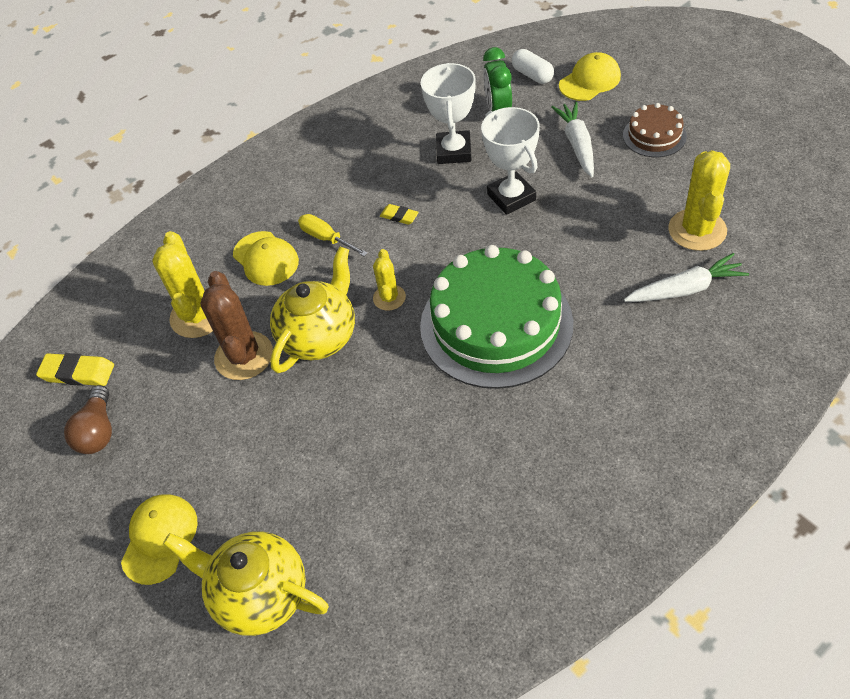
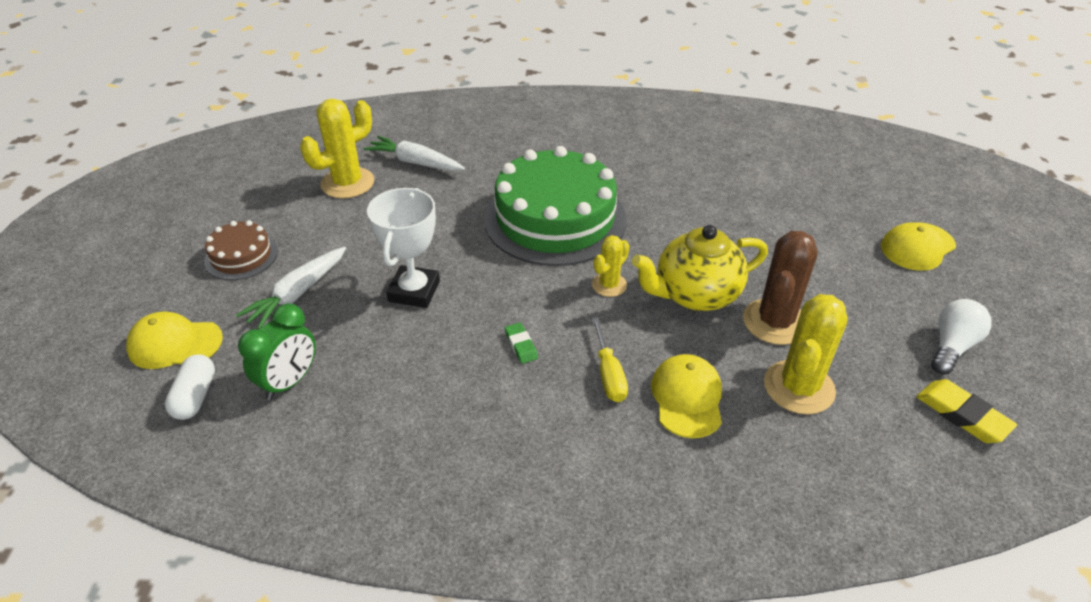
camera: 145 degrees left, 10 degrees down
(98, 431) = (951, 346): brown light bulb -> white light bulb
(260, 594) = (854, 187): yellow teapot -> none
(399, 216) = (521, 345): yellow eraser -> green eraser
(454, 151) = (390, 371): white trophy -> none

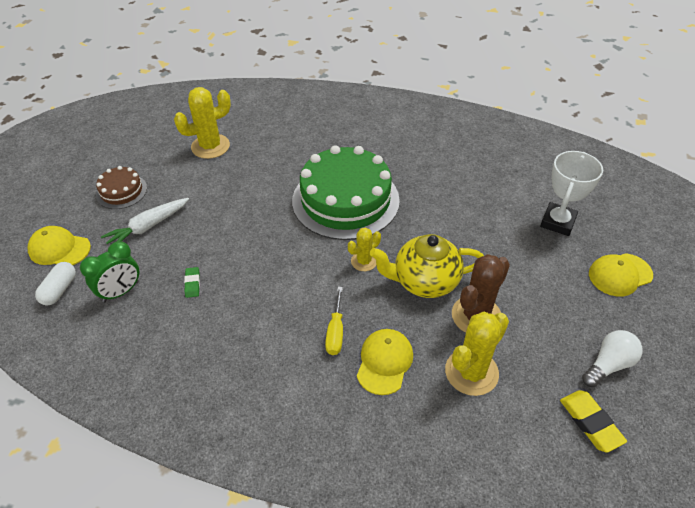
camera: 15 degrees right, 5 degrees up
(414, 291) = (225, 240): white trophy -> white trophy (558, 222)
(415, 162) = (263, 137): white carrot -> none
(521, 345) = (283, 296): green eraser -> green eraser (192, 284)

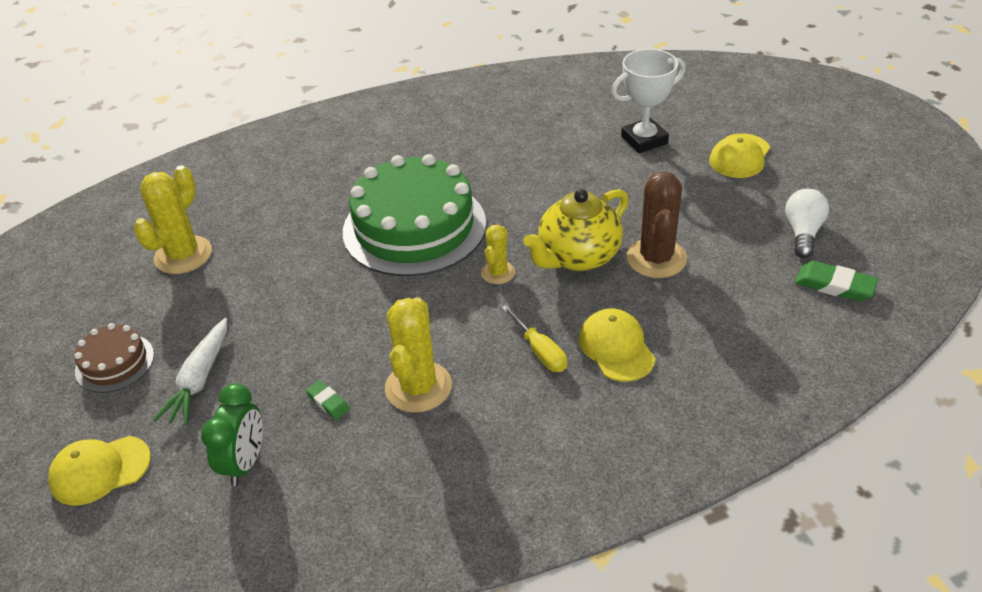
camera: 35 degrees left, 5 degrees down
(60, 290) = (156, 510): white capsule -> none
(471, 372) = (702, 307): yellow cactus -> yellow cactus (418, 387)
(558, 222) = (644, 140): white trophy -> white trophy turned 75 degrees clockwise
(590, 422) = (834, 285): yellow eraser -> green eraser

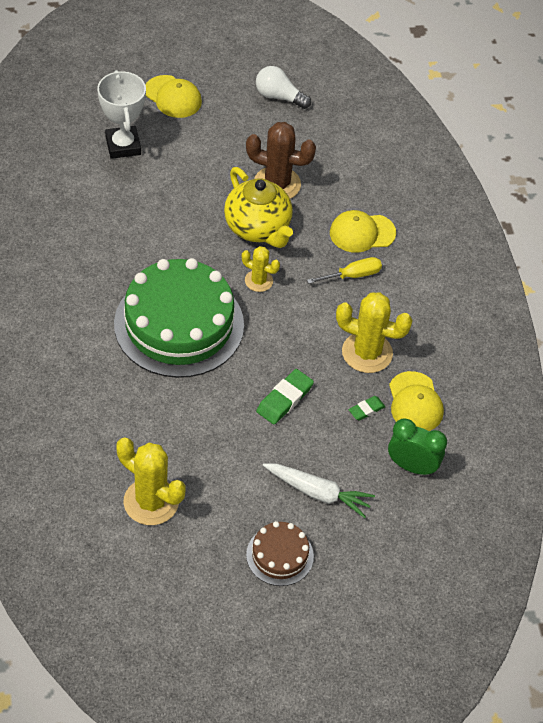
camera: 85 degrees left, 10 degrees up
(100, 470) = (396, 562): yellow cap -> yellow cap (415, 402)
(834, 285) = (339, 102): green eraser -> green eraser (284, 399)

